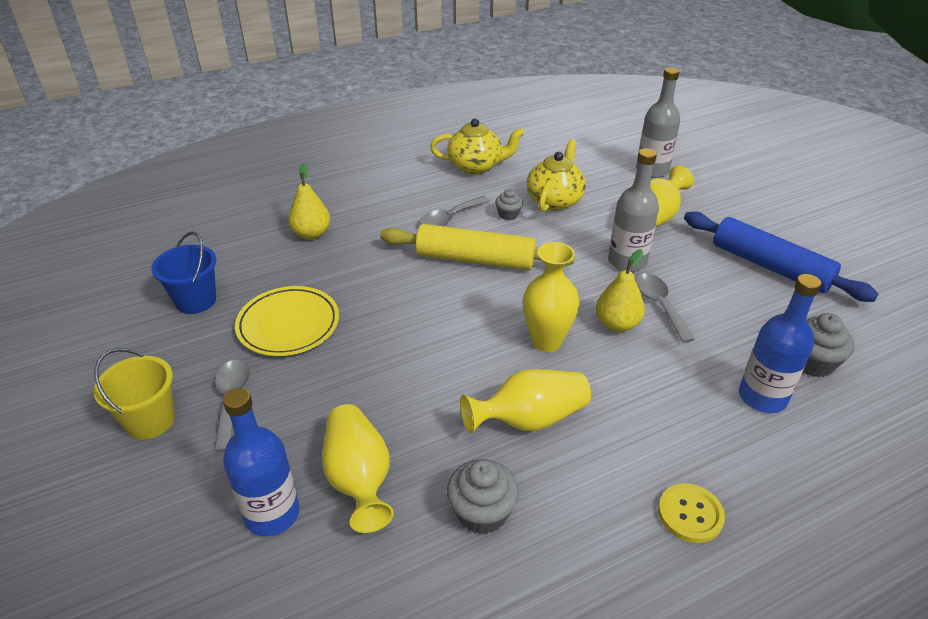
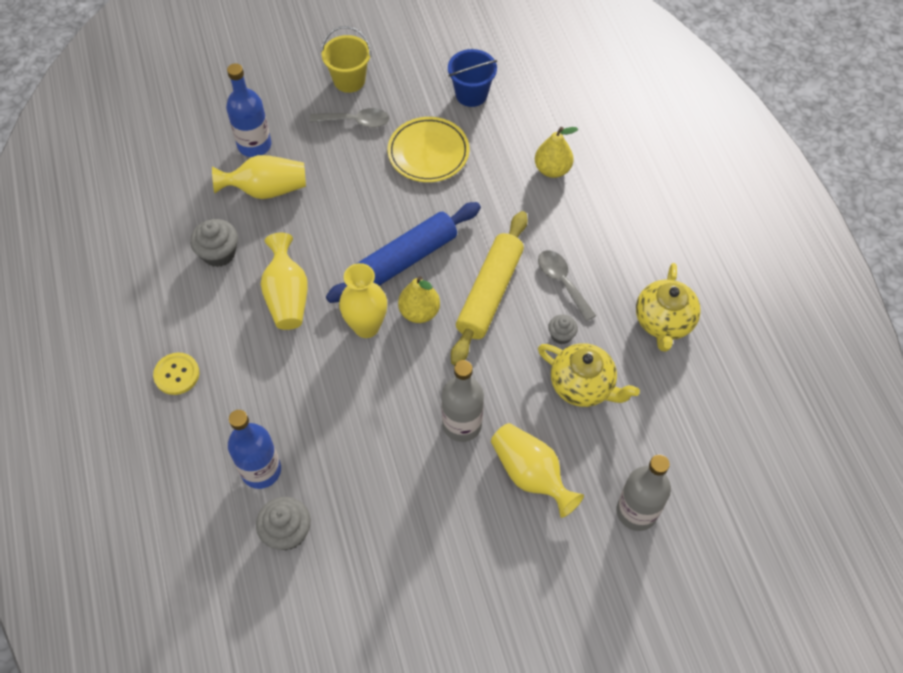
camera: 100 degrees right, 20 degrees up
(617, 324) = (374, 387): yellow pear -> yellow pear (419, 312)
(659, 305) = (391, 431): grey spoon -> none
(770, 266) = (427, 562): blue rolling pin -> blue rolling pin (405, 259)

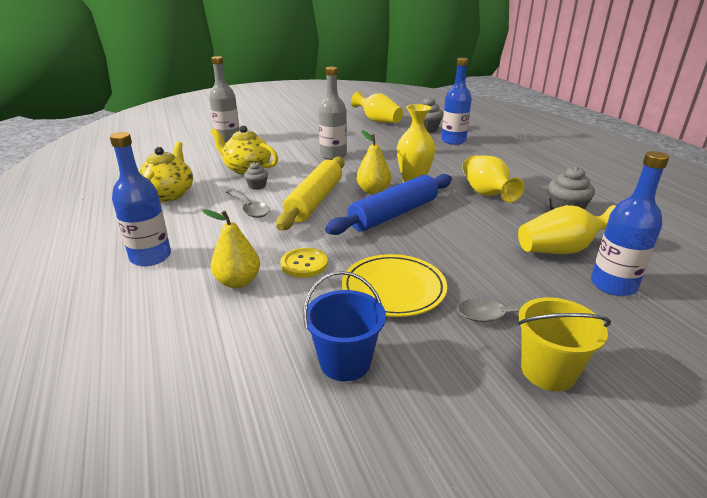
camera: 175 degrees right, 30 degrees down
(177, 374) = (537, 163): yellow button -> yellow button (304, 264)
(531, 474) = (289, 145): yellow vase -> yellow vase (378, 121)
(636, 206) = (150, 257): none -> blue bottle

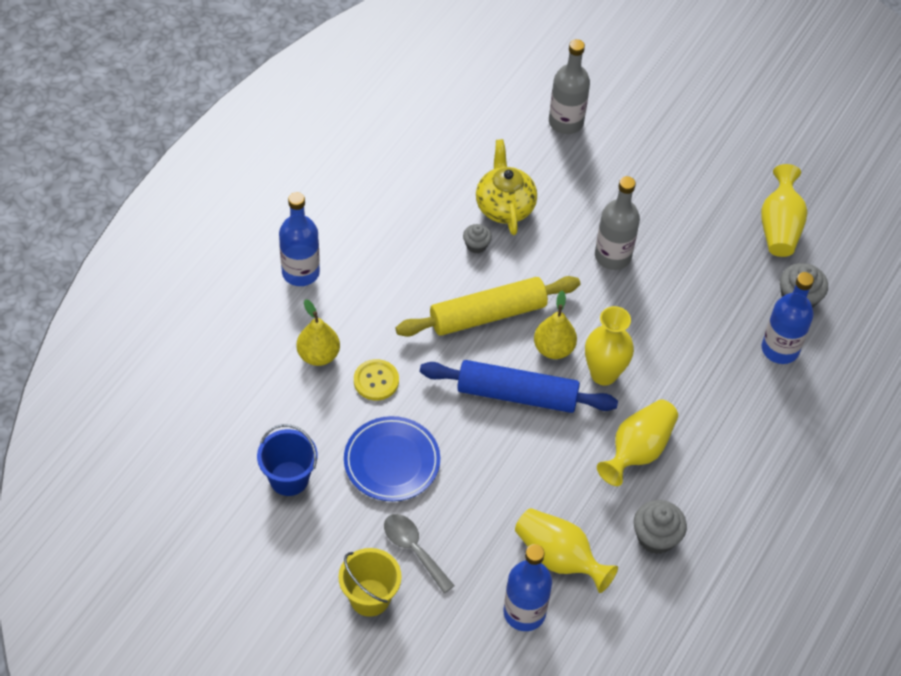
camera: 50 degrees right, 25 degrees up
(169, 194) = (398, 191): yellow teapot -> none
(249, 209) = (427, 275): grey spoon -> none
(393, 289) = (392, 461): yellow plate -> blue plate

